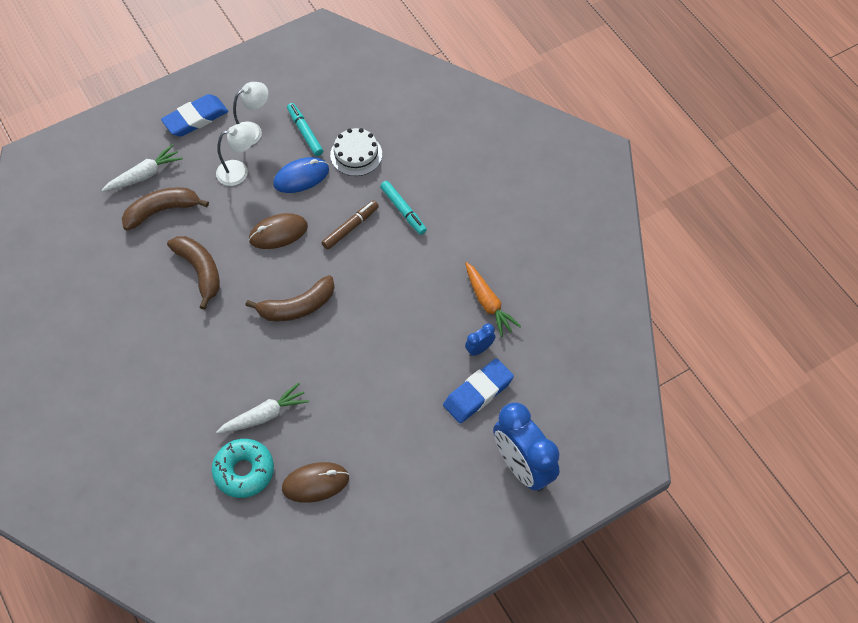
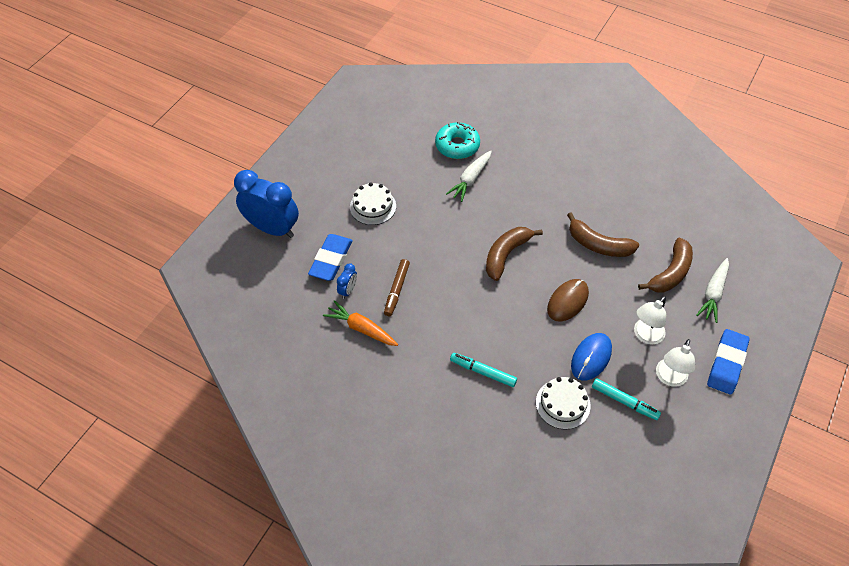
camera: 150 degrees right, 5 degrees down
(315, 483) = (407, 159): brown mouse -> none
(350, 228) = (515, 334): brown marker -> brown marker (396, 290)
(395, 437) = (373, 206): none -> white cake

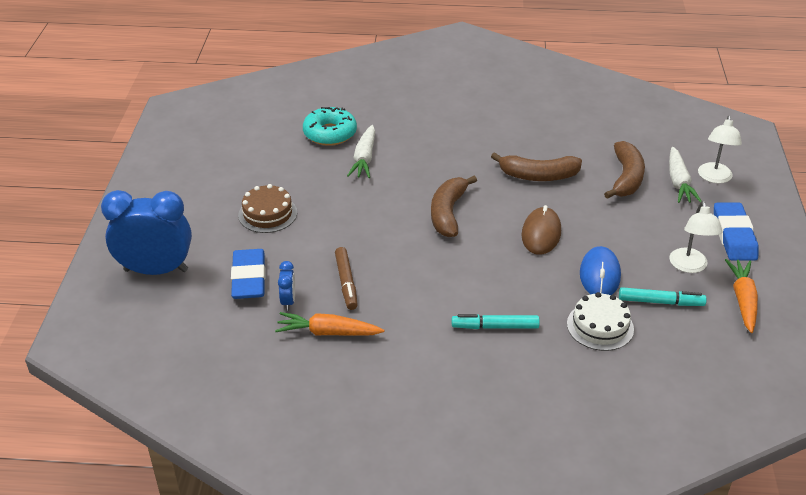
camera: 25 degrees left, 15 degrees down
(373, 206) = (267, 214): white cake -> brown cake
(645, 336) = (640, 238): white lamp -> white lamp (714, 178)
(693, 427) = (743, 300): none -> orange carrot

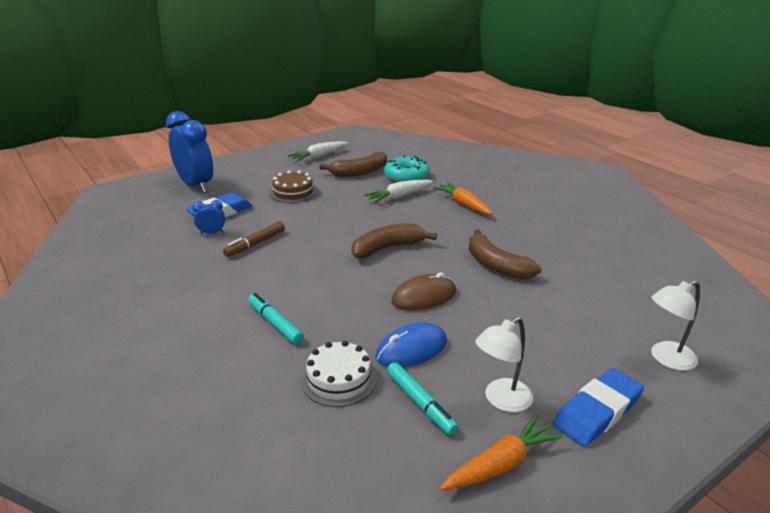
camera: 50 degrees right, 10 degrees down
(288, 301) = (212, 233): blue clock -> blue clock turned 150 degrees counterclockwise
(328, 332) = (193, 259): orange carrot -> orange carrot (463, 204)
(626, 178) = (570, 307): brown banana -> brown banana (359, 172)
(678, 182) = (618, 339): white carrot -> white carrot (319, 156)

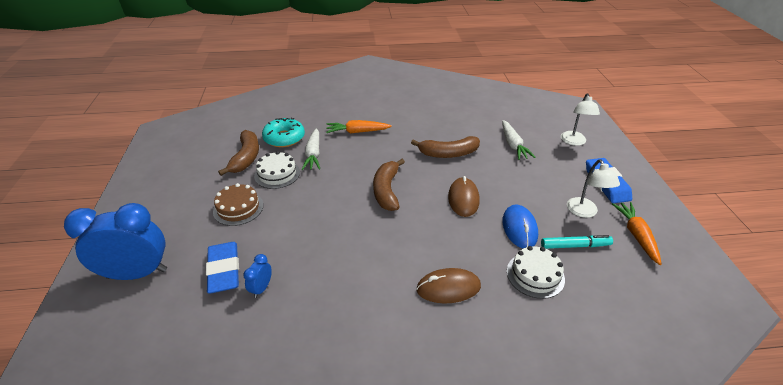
camera: 60 degrees left, 10 degrees up
(255, 244) = (312, 263): brown marker -> none
(275, 323) = (448, 288): turquoise marker -> brown mouse
(319, 156) = (183, 168): white carrot -> white carrot (513, 145)
(353, 191) = (277, 174): none -> white cake

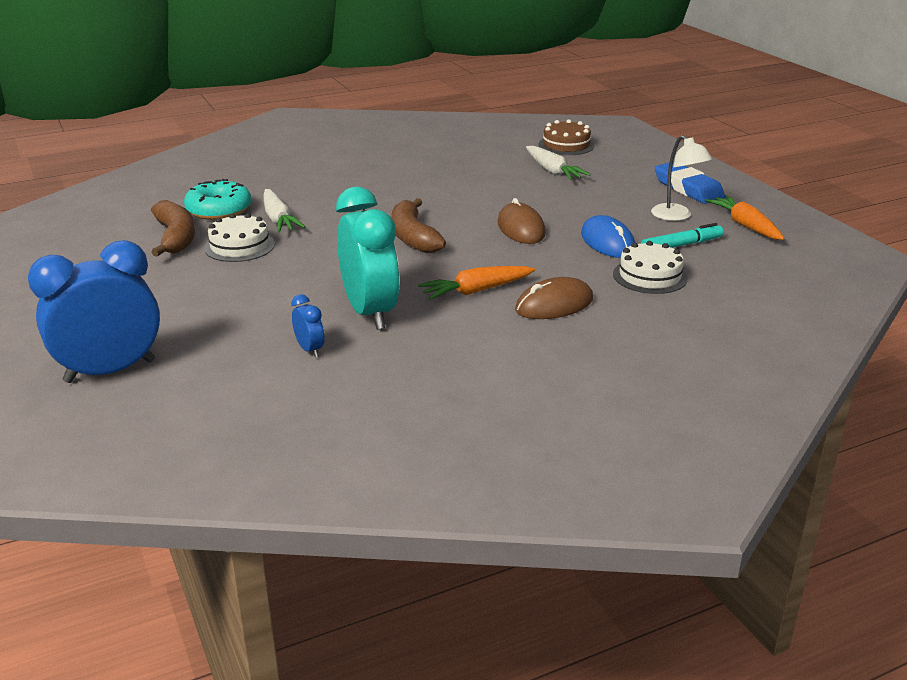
camera: 20 degrees left, 10 degrees down
(224, 270) = (241, 345): blue eraser -> none
(238, 208) = (209, 287): brown cake -> brown cake (566, 145)
(261, 288) = (310, 350): blue clock -> blue clock turned 150 degrees clockwise
(319, 260) = (370, 312): none -> turquoise clock
(357, 132) = (327, 188): orange carrot -> orange carrot (476, 291)
(448, 153) = (472, 191): brown banana -> none
(574, 142) = (628, 157): white lamp -> none

